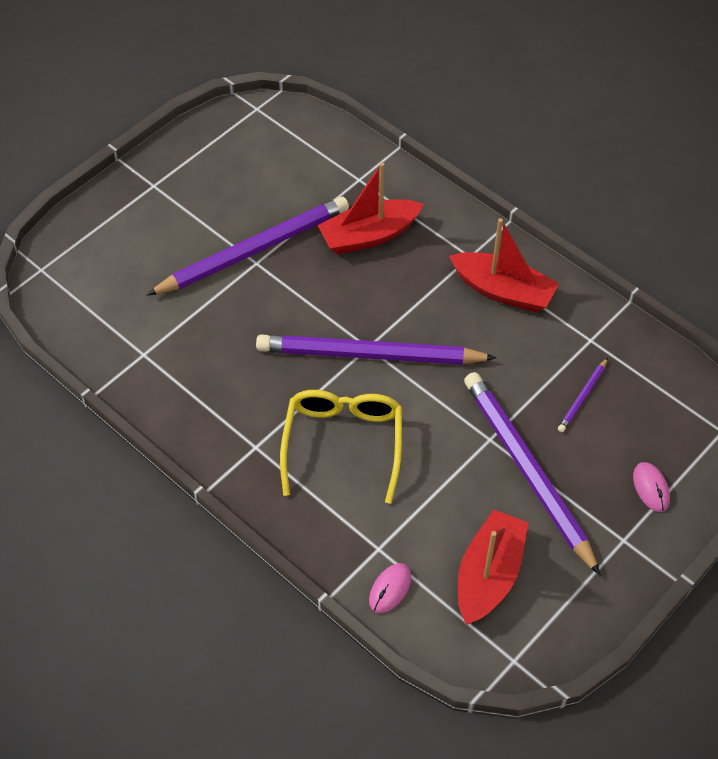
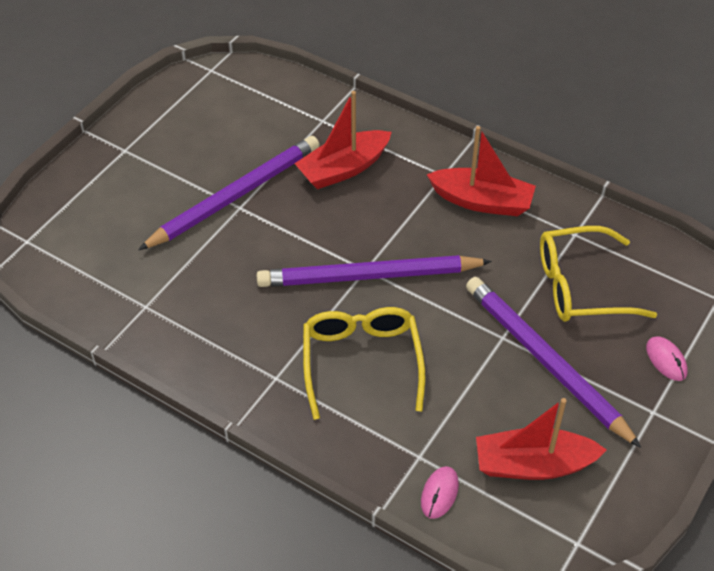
camera: 10 degrees left, 5 degrees down
(489, 575) = (533, 464): red boat -> red boat turned 105 degrees counterclockwise
(582, 397) = (580, 286): purple pencil -> yellow glasses

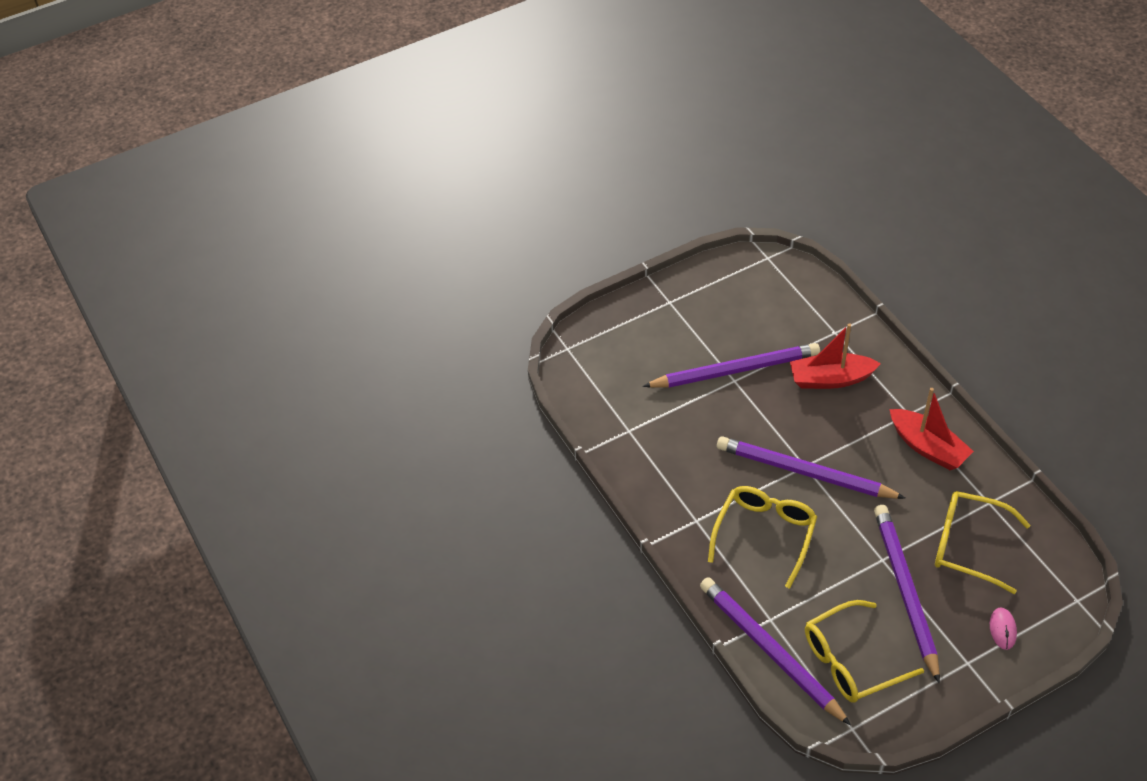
camera: 30 degrees right, 0 degrees up
(439, 493) = (771, 651): pink mouse -> purple pencil
(533, 464) = (851, 661): red boat -> yellow glasses

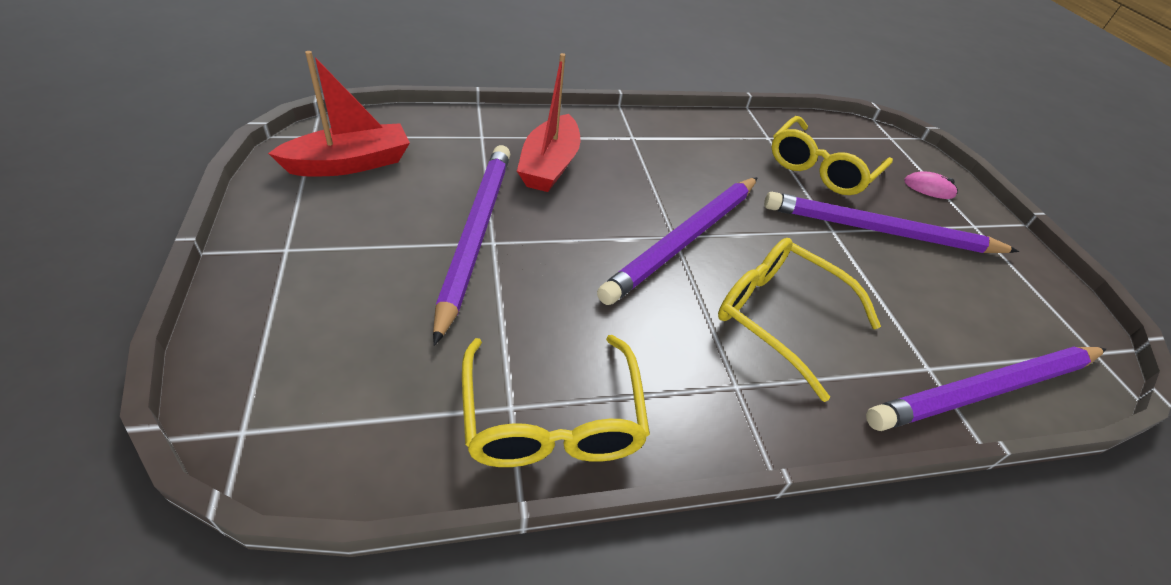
camera: 80 degrees left, 5 degrees down
(851, 661) = (989, 313): yellow glasses -> yellow glasses (552, 418)
(927, 447) = (684, 143): red boat -> red boat (350, 163)

